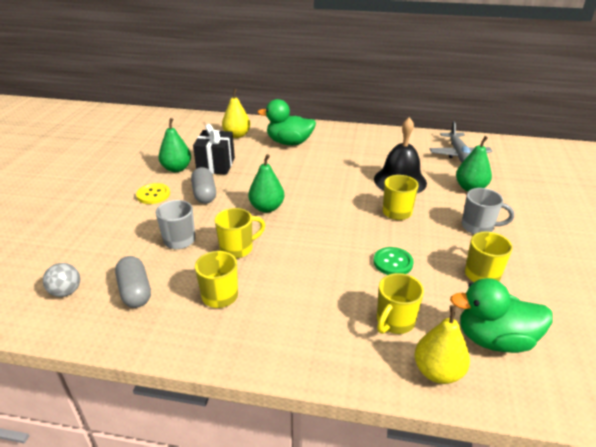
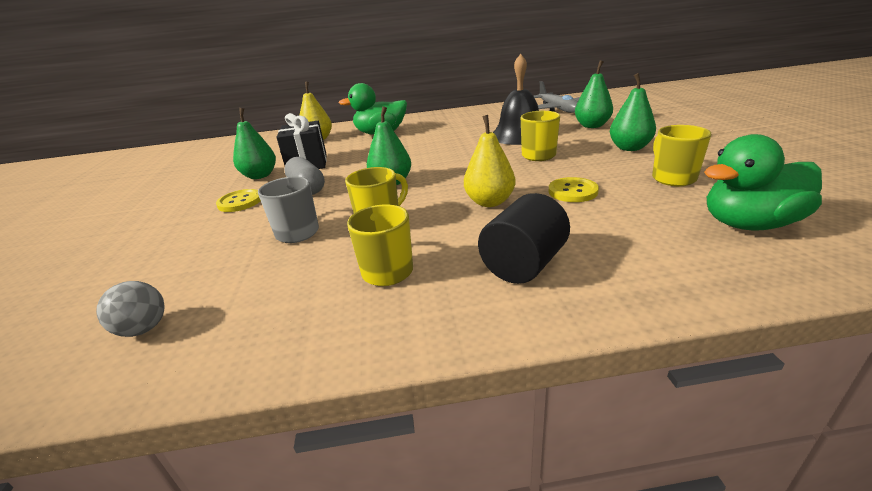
camera: 15 degrees left, 5 degrees down
(135, 291) = (259, 299): grey capsule -> none
(309, 320) = (524, 265): none -> black cylinder
(393, 262) = (572, 191): green button -> yellow button
(394, 322) = (626, 239): yellow mug -> none
(438, 371) = (726, 270): yellow pear -> yellow pear (489, 202)
(478, 227) = (629, 148): grey mug -> green pear

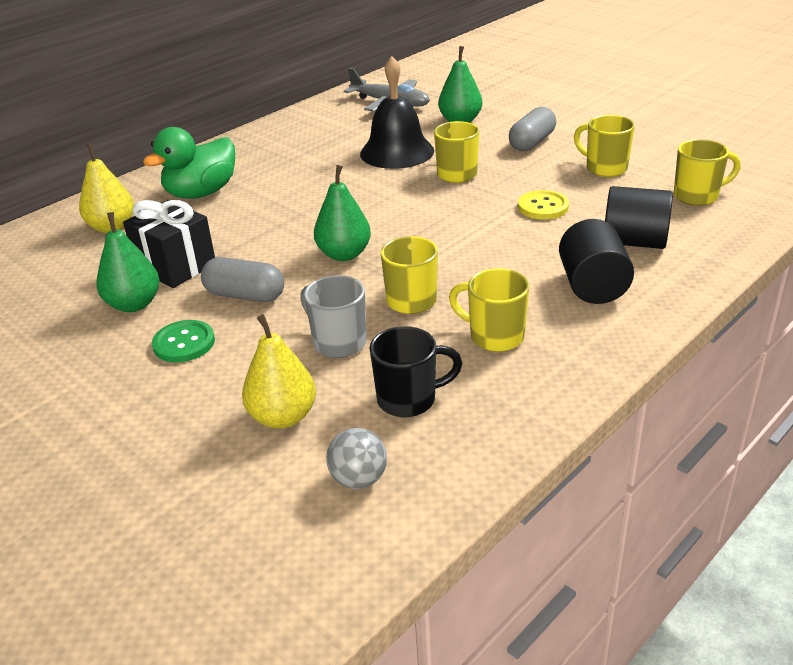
camera: 40 degrees left, 5 degrees up
(240, 202) = (184, 343): yellow button -> green button
(263, 289) = (409, 400): none -> black mug
(489, 202) = (485, 242): yellow pear -> yellow pear (283, 417)
(619, 242) = (634, 242): none -> black cylinder
(629, 148) = (532, 142): green pear -> grey capsule
(749, 224) = (697, 196): green duck -> yellow mug

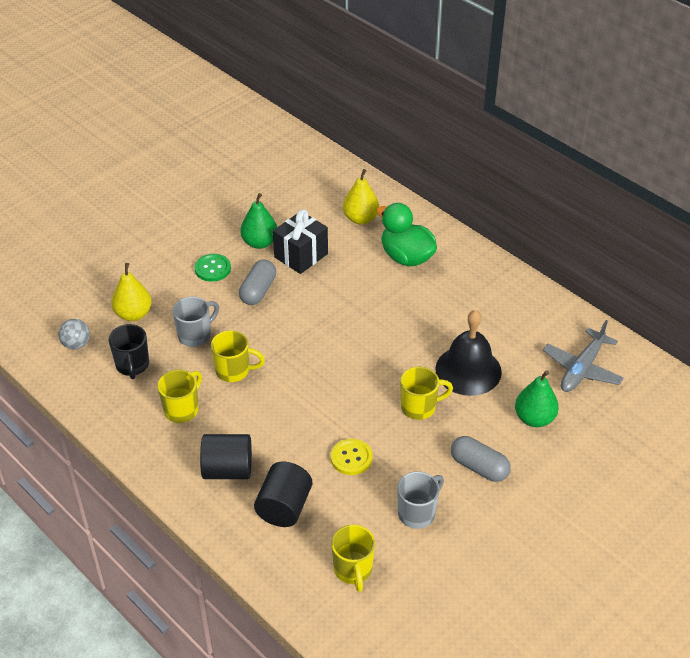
camera: 90 degrees right, 10 degrees up
(344, 254) = (300, 337): green pear -> none
(605, 168) = (417, 513): yellow mug -> grey mug

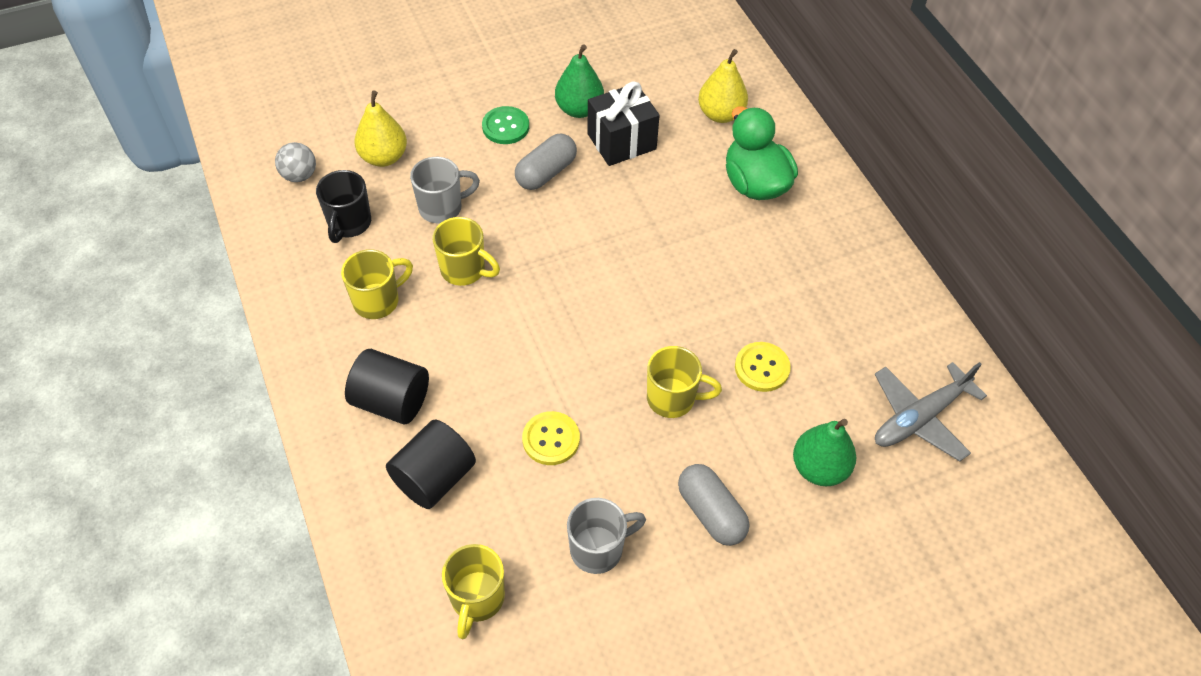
camera: 20 degrees right, 10 degrees up
(468, 370) = (762, 368): black bell -> yellow button

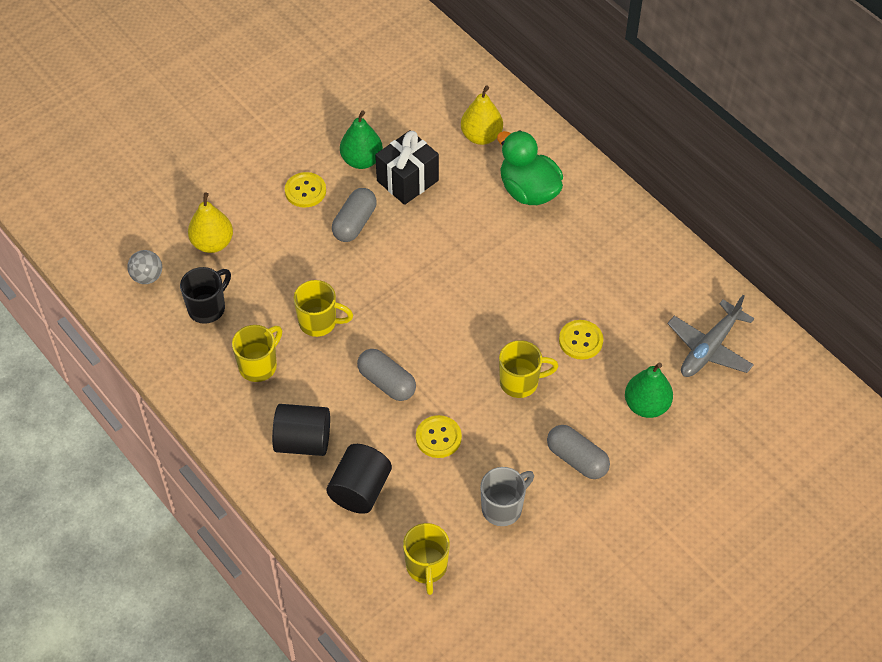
camera: 15 degrees left, 0 degrees up
(349, 224) = (208, 308): black mug -> black mug turned 135 degrees counterclockwise
(442, 208) = (280, 275): grey mug -> none
(505, 127) = (305, 191): green button -> yellow button
(514, 358) = (387, 382): none -> grey capsule

